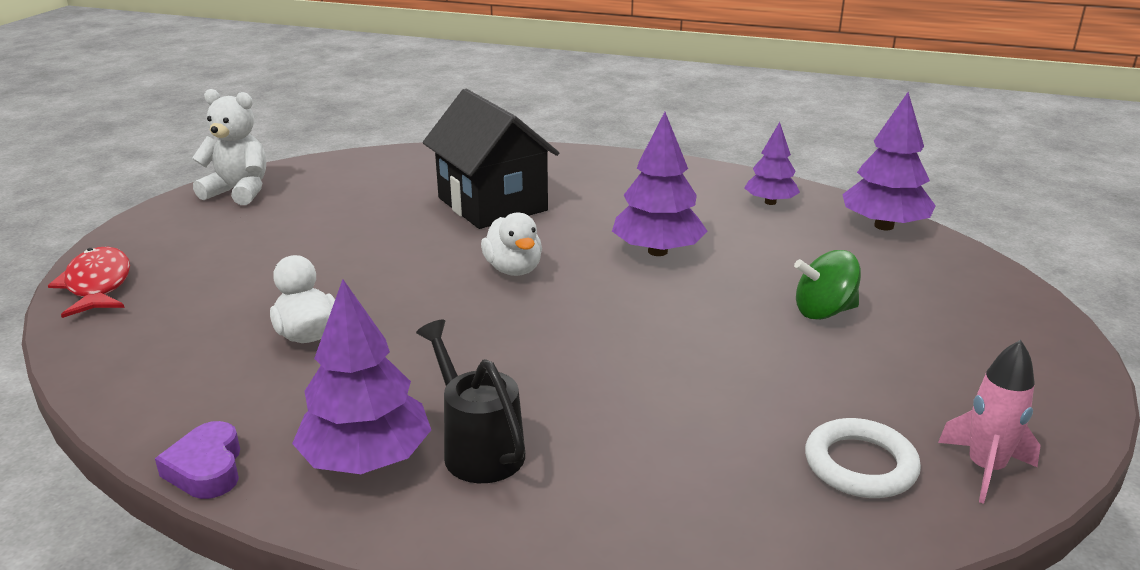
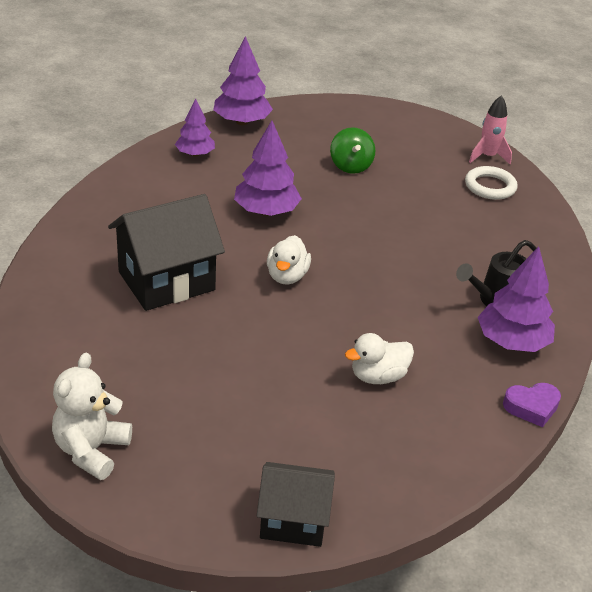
camera: 90 degrees left, 10 degrees up
(98, 285) = (293, 520): red fish -> black house
(513, 269) = (287, 276): white duck -> white duck turned 120 degrees clockwise

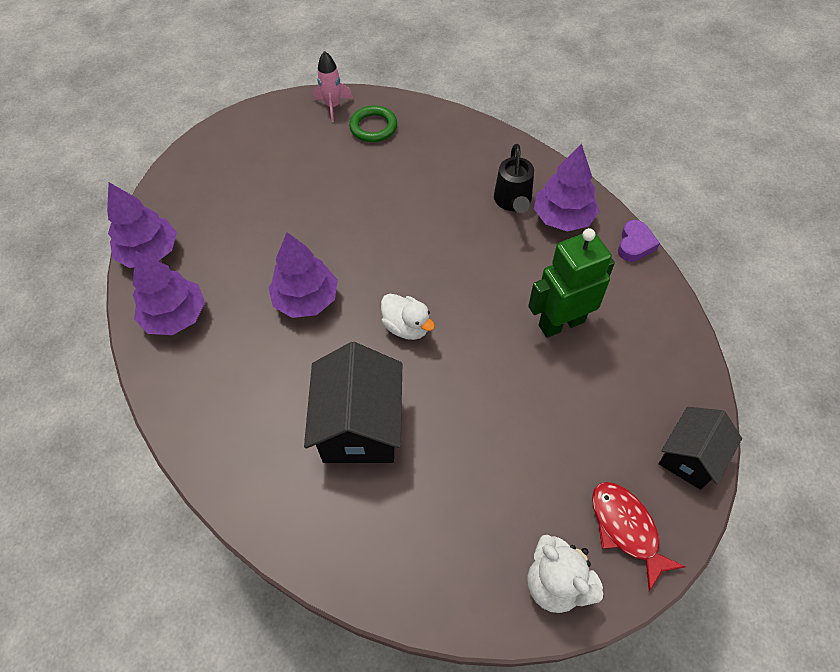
camera: 55 degrees left, 20 degrees up
(177, 488) = (626, 529): none -> red fish
(195, 154) = (175, 316): purple tree -> purple tree, size x1.56
(350, 166) = (281, 204): green spinning top -> none
(378, 376) = (561, 323): white duck -> green robot
(490, 186) = (373, 127): white ring -> green ring

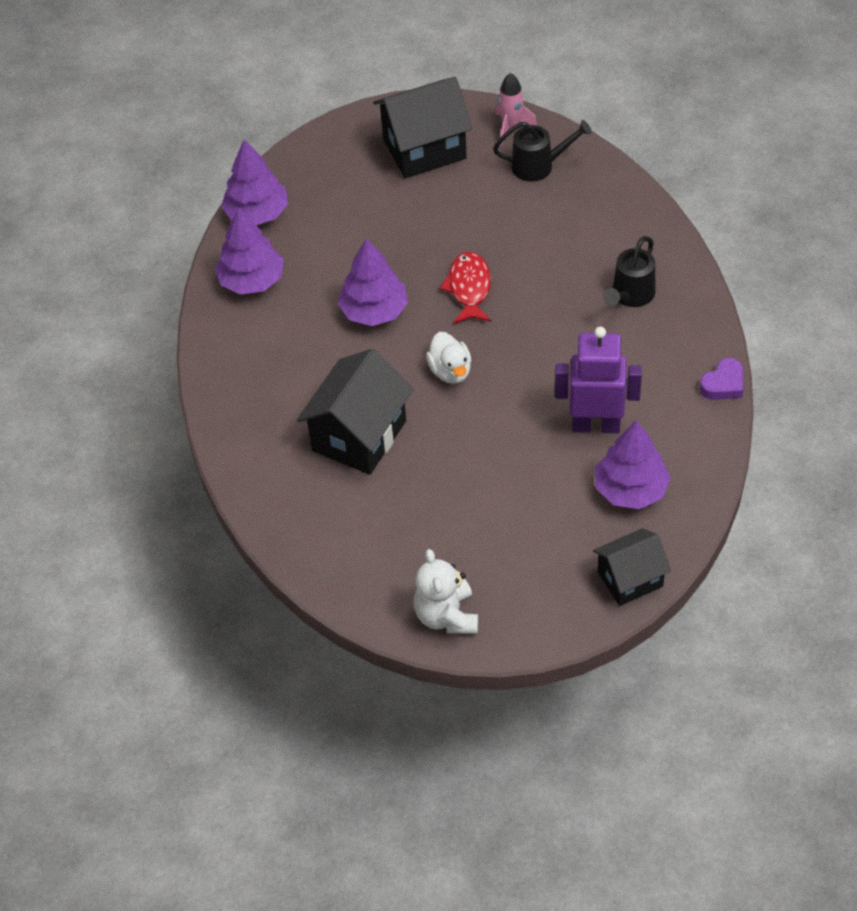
camera: 30 degrees right, 5 degrees down
(271, 146) = (424, 149): none -> black house
(373, 127) = (539, 166): green ring -> black watering can
(561, 323) = (596, 425): green robot -> purple robot
(563, 218) = (670, 331): purple tree -> purple tree (630, 489)
(626, 529) = (532, 605): red fish -> red fish (469, 288)

